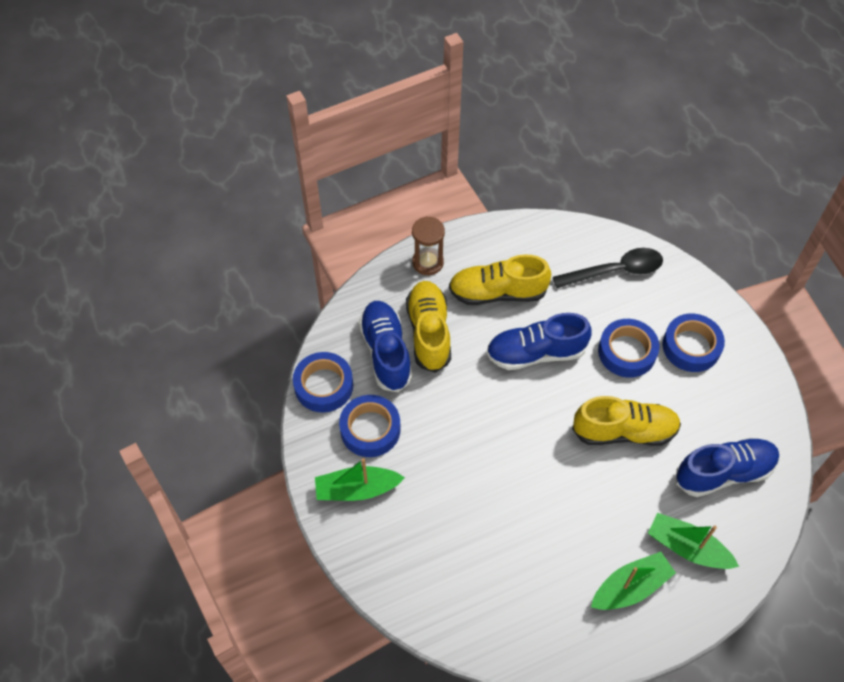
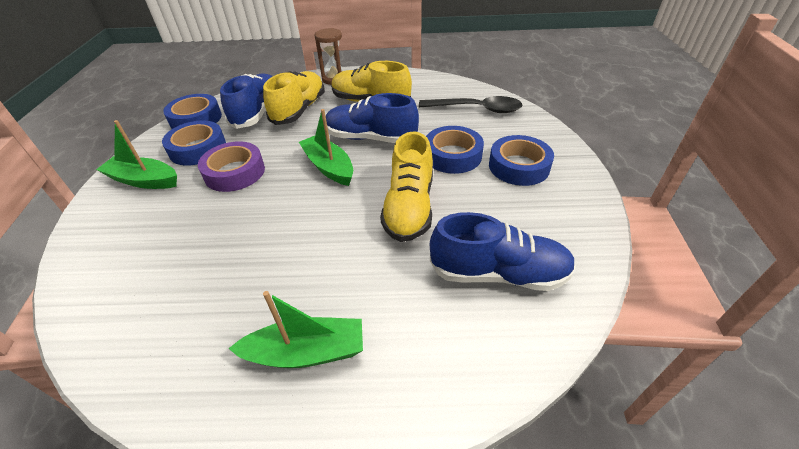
camera: 25 degrees right, 15 degrees down
(437, 447) = (234, 172): none -> purple tape
(624, 431) = (409, 207): yellow shoe -> yellow shoe turned 75 degrees clockwise
(687, 548) = (406, 335): green boat -> green boat (328, 167)

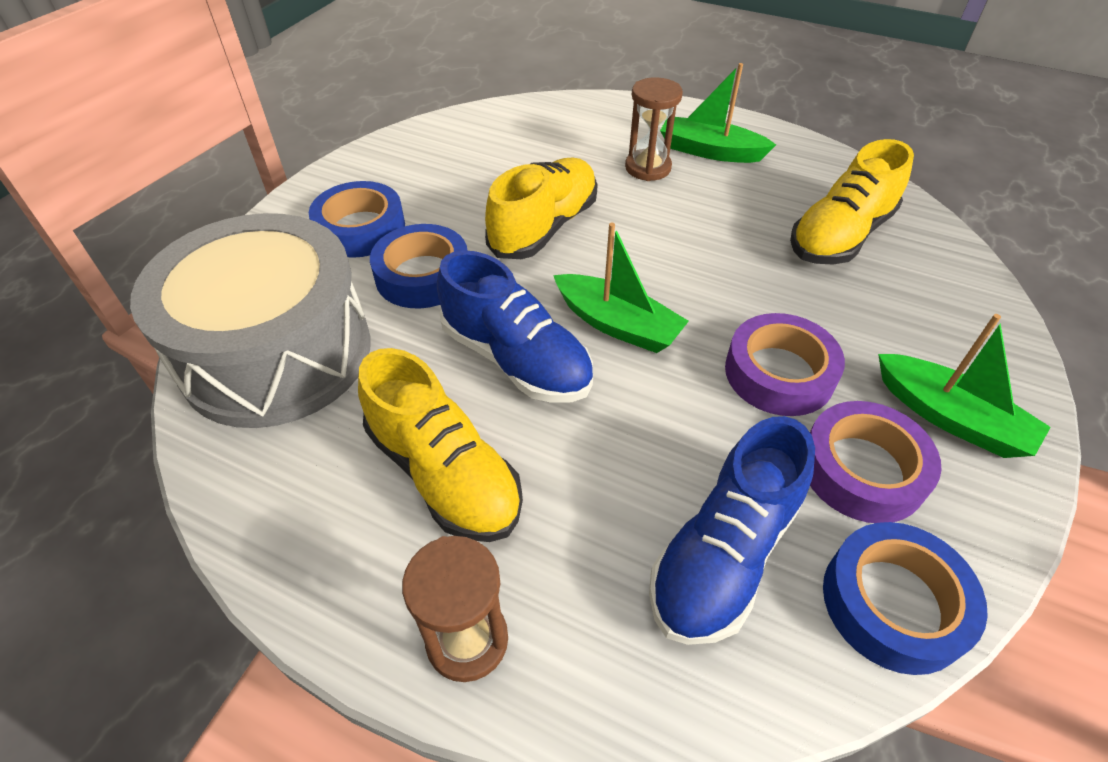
camera: 155 degrees left, 5 degrees up
(198, 149) = (862, 469): blue tape -> purple tape
(299, 110) = (619, 517): yellow shoe -> yellow shoe (840, 236)
(328, 167) = (618, 324): green boat -> green boat turned 45 degrees counterclockwise
(362, 298) = (648, 168): none -> brown hourglass
(476, 109) = (277, 353): black spoon -> grey drum
(498, 273) = (512, 147): blue shoe -> none

